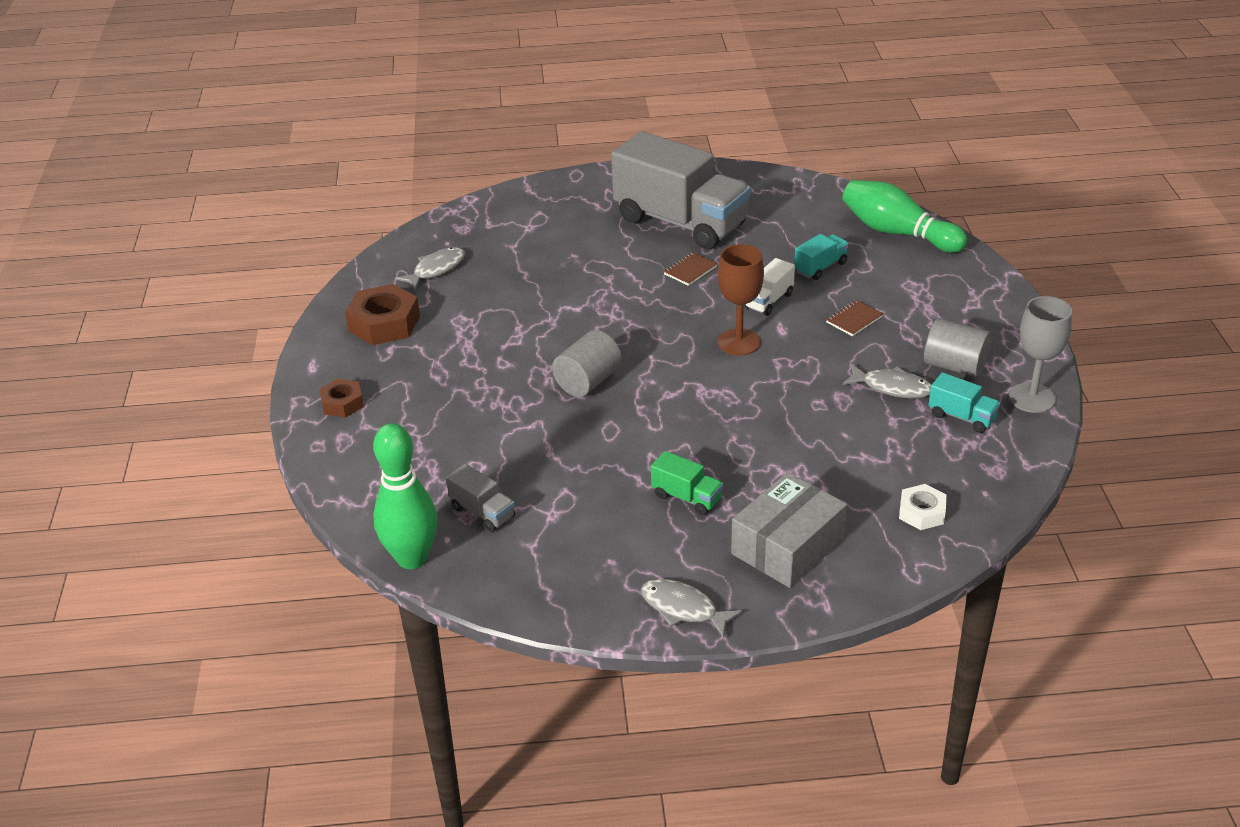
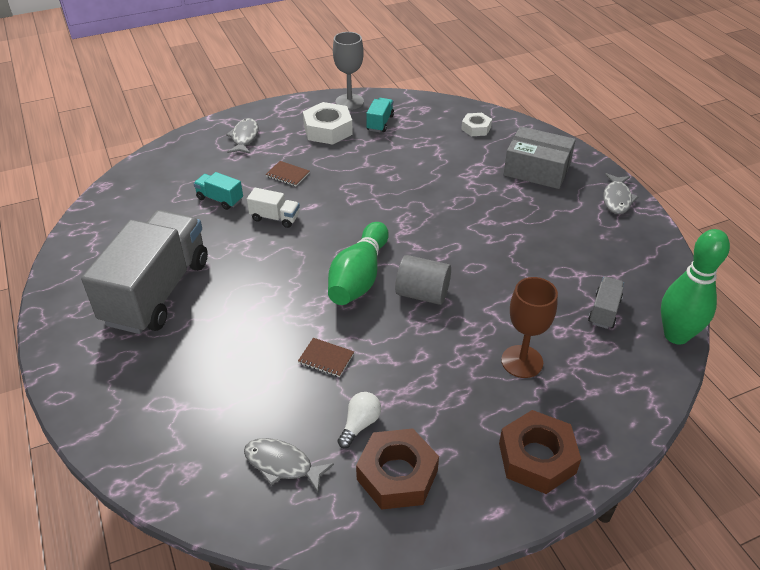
camera: 110 degrees left, 5 degrees up
(342, 403) = (537, 458): brown nut -> brown nut, size x1.70
(447, 313) = (360, 424): none -> white light bulb
(686, 497) = (521, 216): green truck -> none
(690, 270) = (240, 269): brown notebook -> brown notebook (326, 358)
(739, 342) = (336, 223): brown goblet -> brown goblet (522, 361)
(892, 387) = (362, 150): grey fish -> grey fish (244, 137)
(897, 232) = (161, 169): green bowling pin -> green bowling pin (359, 277)
(954, 366) = (328, 130): grey cylinder -> white nut

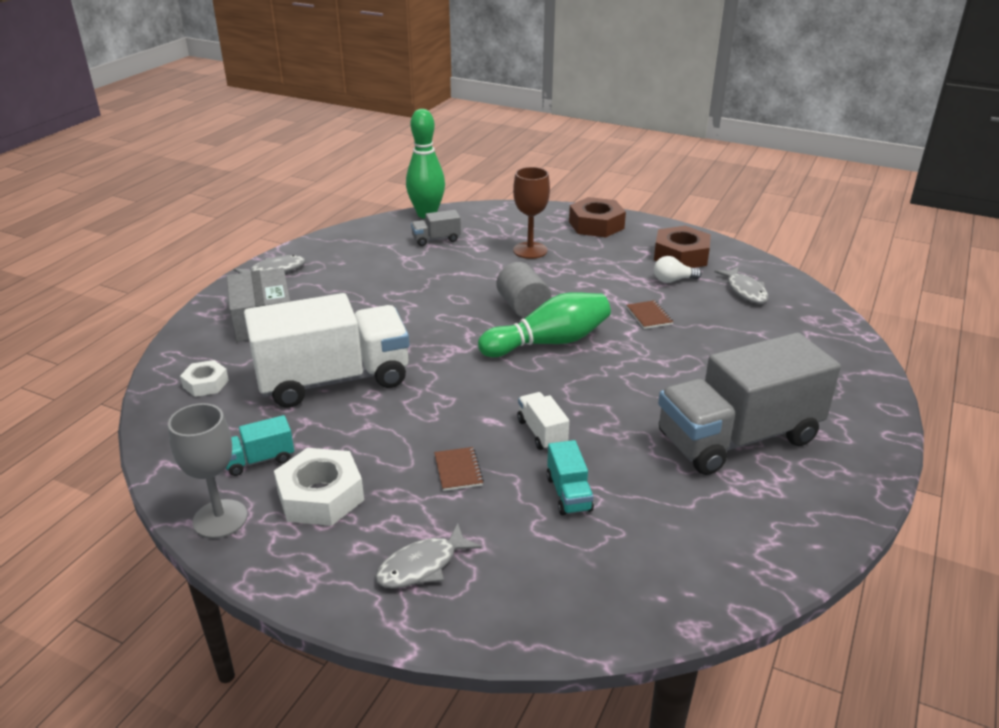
camera: 130 degrees left, 10 degrees down
(426, 169) = (334, 380): none -> white truck

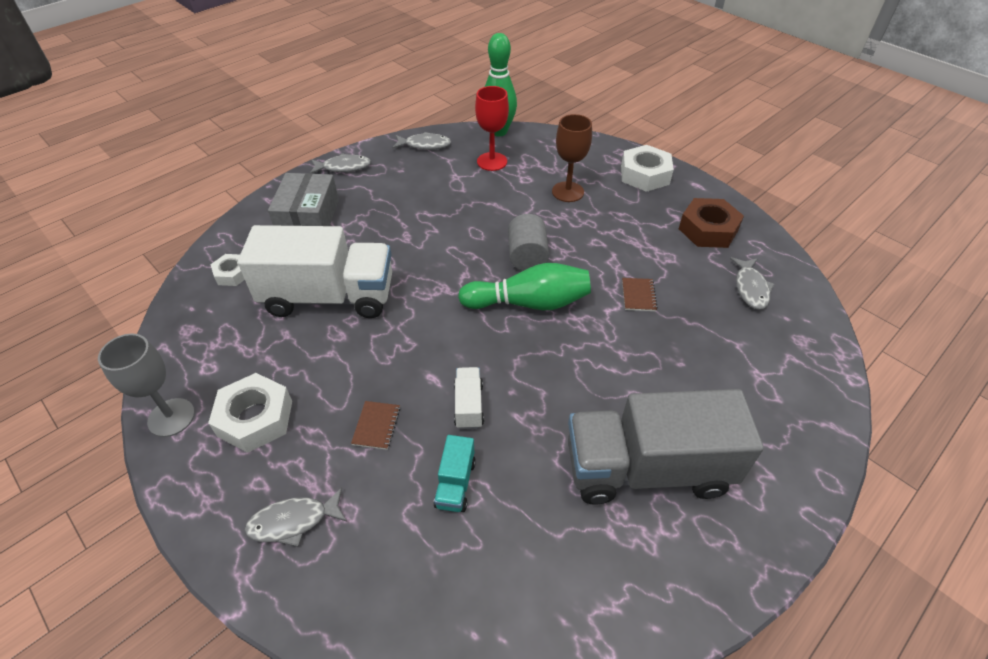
camera: 20 degrees right, 15 degrees up
(259, 460) = (230, 365): turquoise truck -> none
(354, 237) = (425, 145): none -> grey fish
(436, 239) = (492, 161): grey truck -> red goblet
(596, 225) = (644, 175): brown nut -> white nut
(673, 280) = (684, 258): white light bulb -> none

